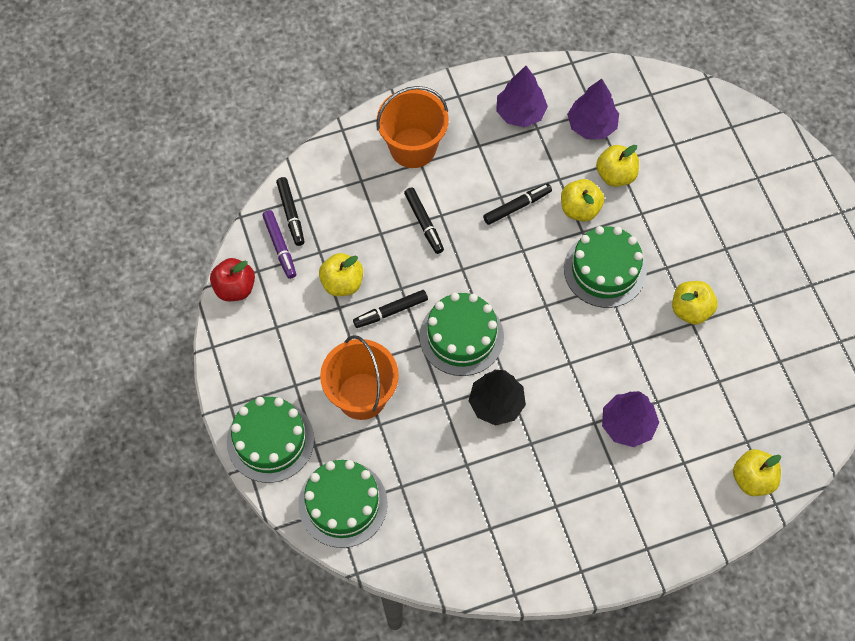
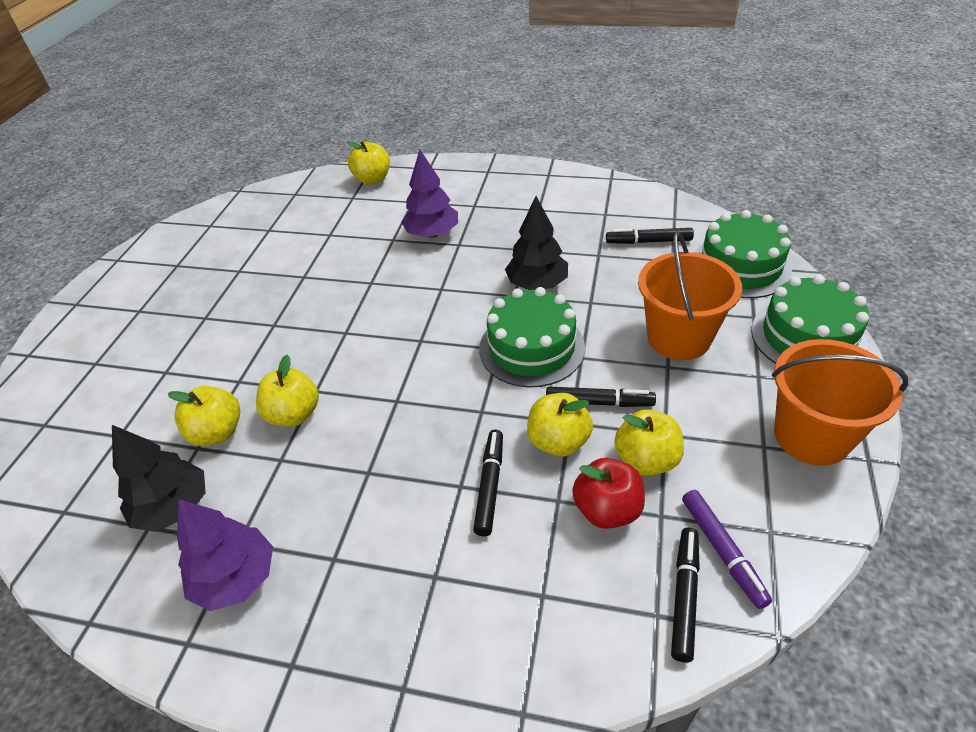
camera: 145 degrees left, 20 degrees down
(235, 288) = (816, 522): red apple -> red apple (607, 509)
(280, 247) = (722, 551): purple marker -> purple marker turned 150 degrees clockwise
(413, 148) = (428, 608): orange bucket -> orange bucket (811, 436)
(517, 206) = (359, 450): black marker -> black marker (648, 241)
(591, 126) = (174, 507): purple tree -> black tree
(605, 270) = (331, 346): green cake -> none
(690, 310) = (293, 285): yellow apple -> yellow apple (558, 441)

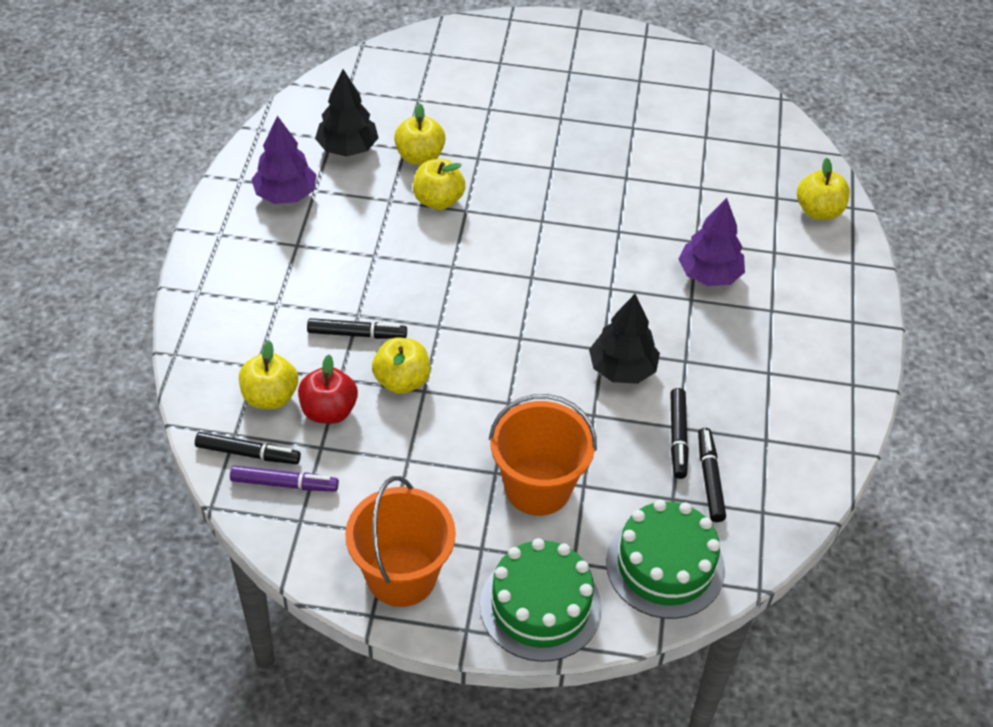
camera: 80 degrees right, 5 degrees up
(531, 348) = (521, 363): green cake -> none
(599, 402) = (447, 413): black marker -> black marker (677, 437)
(646, 460) = (379, 443): yellow apple -> yellow apple (270, 397)
(722, 551) = (284, 484): purple marker -> purple marker turned 150 degrees counterclockwise

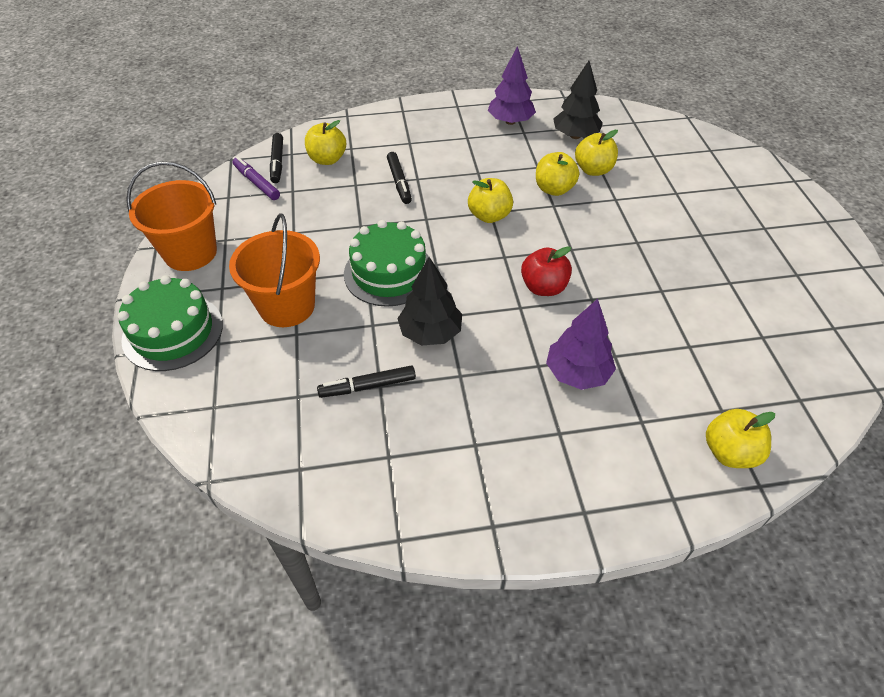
camera: 75 degrees right, 0 degrees up
(284, 484) = (257, 183): purple marker -> purple marker turned 150 degrees clockwise
(328, 411) = (324, 186): red apple -> red apple (543, 287)
(402, 381) = (365, 213): yellow apple -> yellow apple (489, 216)
(665, 566) = (224, 404): green cake -> green cake (389, 273)
(710, 479) = (327, 419): black marker -> none

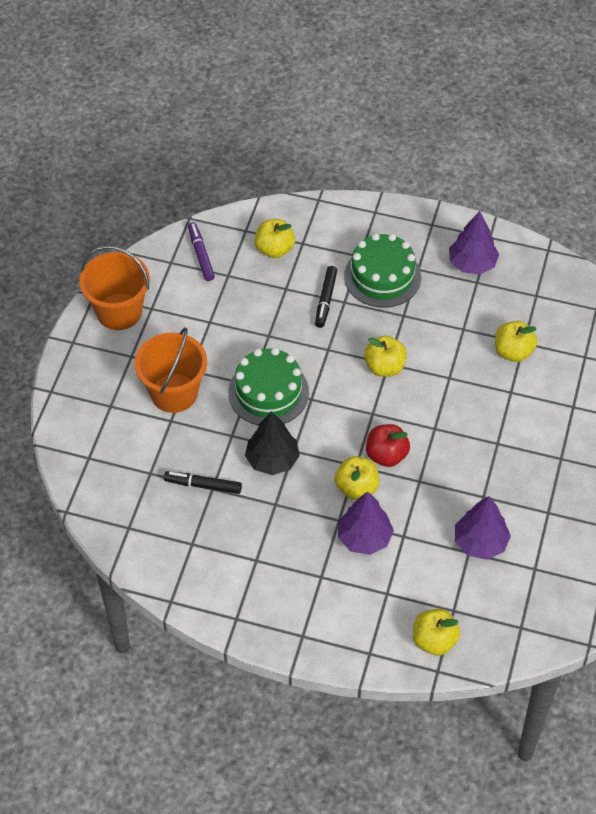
camera: 25 degrees right, 5 degrees up
(173, 332) = (81, 383): green cake -> green cake (382, 276)
(277, 162) = (228, 237): black marker -> none
(554, 189) = (461, 360): yellow apple -> yellow apple (356, 487)
(575, 136) = (524, 305): black tree -> none
(693, 332) = (480, 542): none -> purple tree

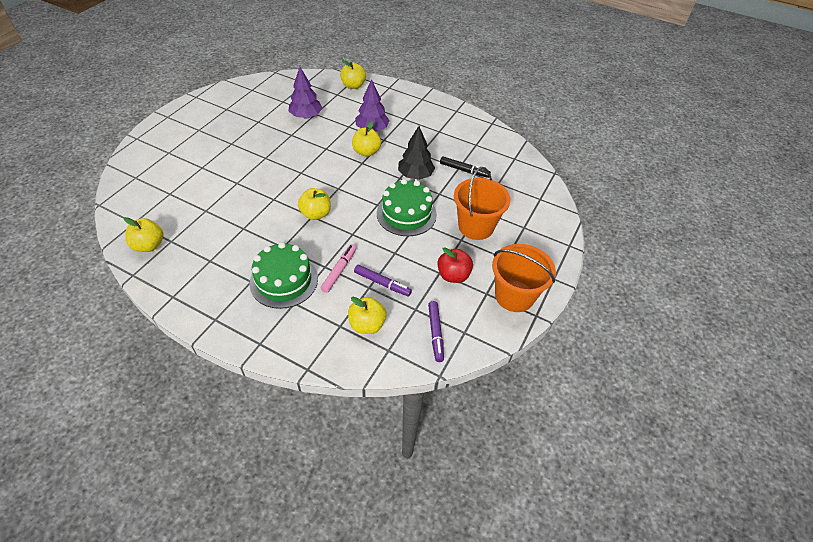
camera: 170 degrees left, 5 degrees down
(272, 295) = (382, 283): none -> purple marker
(325, 300) = (339, 271): black marker -> pink marker
(386, 455) = (340, 164): red apple -> red apple (453, 275)
(472, 264) = (203, 276): purple tree -> none
(513, 352) = (217, 206): yellow apple -> yellow apple (149, 245)

